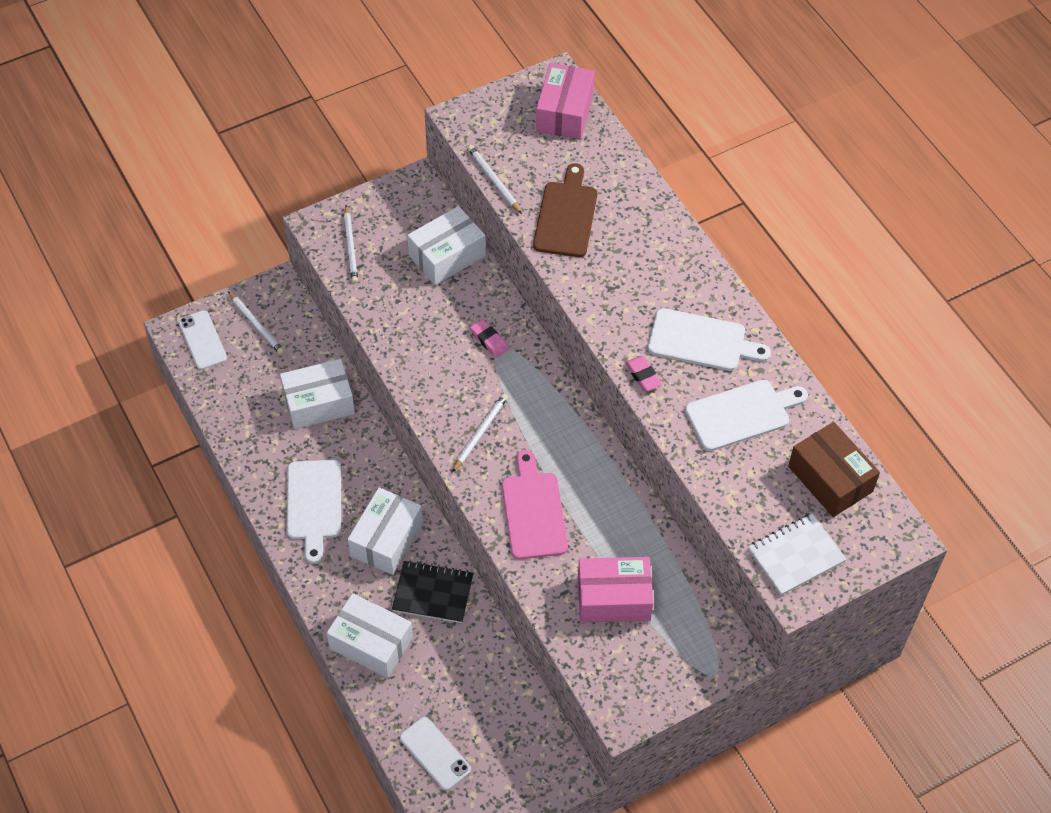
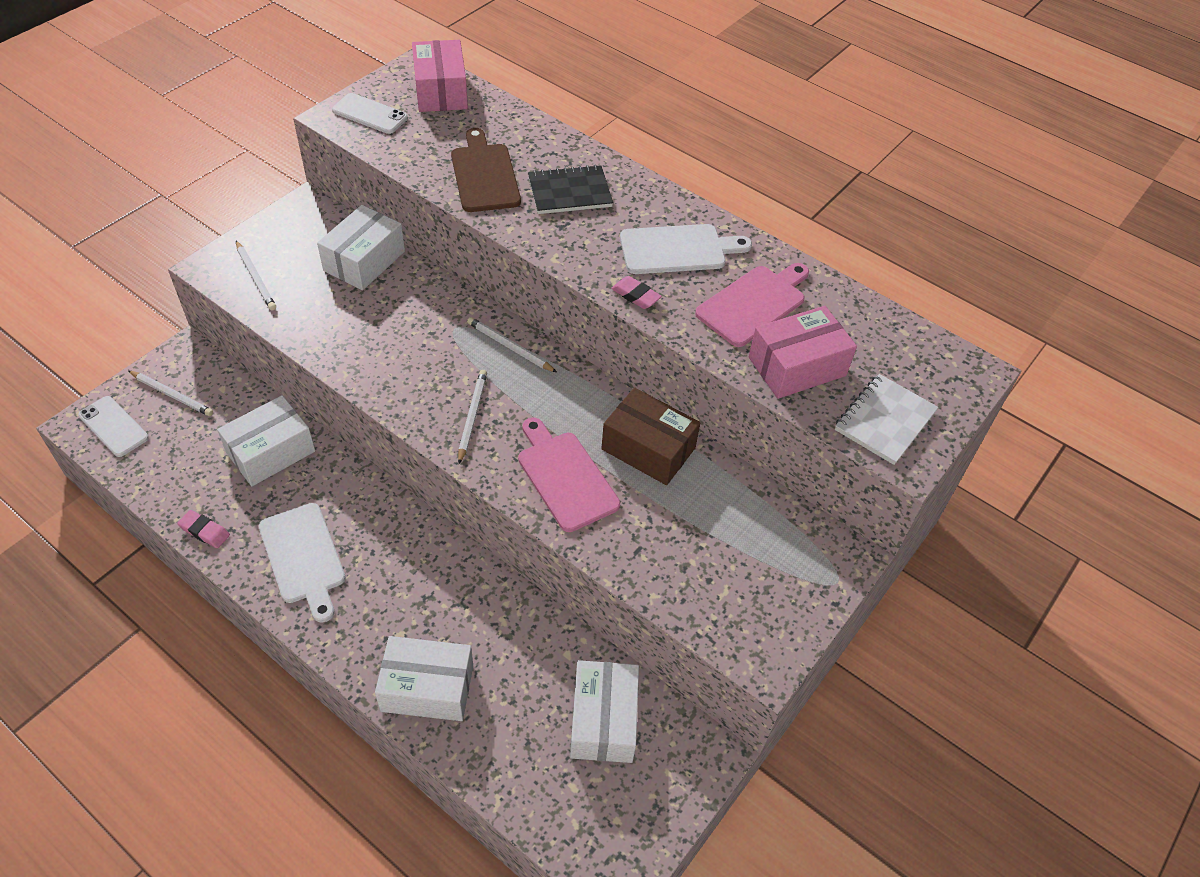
camera: 25 degrees left, 5 degrees down
(386, 539) = (400, 568): white box -> white box (603, 720)
(433, 593) = (476, 608): black notebook -> black notebook (569, 192)
(435, 754) = (553, 789): white phone -> white phone (370, 114)
(489, 340) = (442, 326): pink eraser -> pink eraser (205, 531)
(493, 180) = (394, 161): white pencil -> white pencil (509, 347)
(613, 598) = (693, 538): pink box -> pink box (797, 366)
(742, 414) = (754, 304): white cutting board -> pink cutting board
(830, 479) = (873, 338): brown box -> brown box (648, 448)

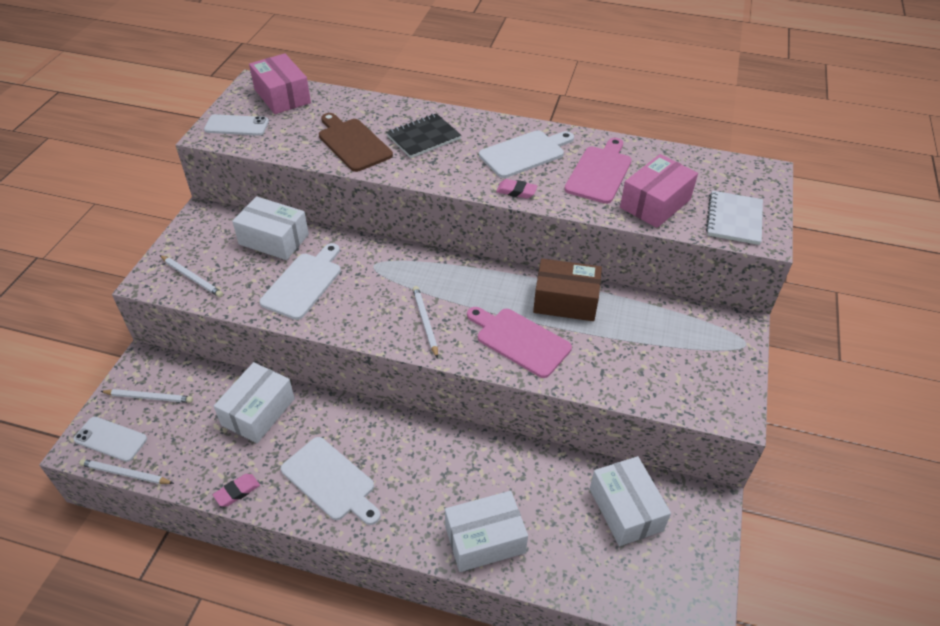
camera: 20 degrees left, 5 degrees down
(205, 531) = (237, 492): pink eraser -> pink eraser turned 45 degrees counterclockwise
(364, 261) = (274, 239): white box -> white box turned 75 degrees counterclockwise
(367, 324) = (303, 283): none -> white cutting board
(509, 347) = (423, 265): white pencil -> white pencil (125, 474)

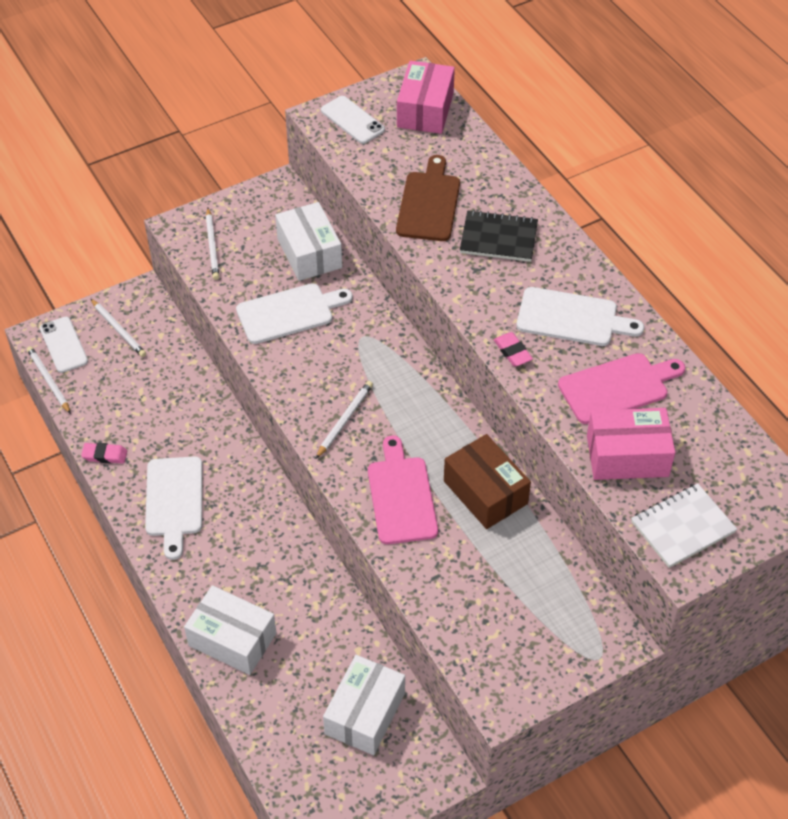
camera: 45 degrees right, 5 degrees up
(258, 412) = (180, 403): white box -> none

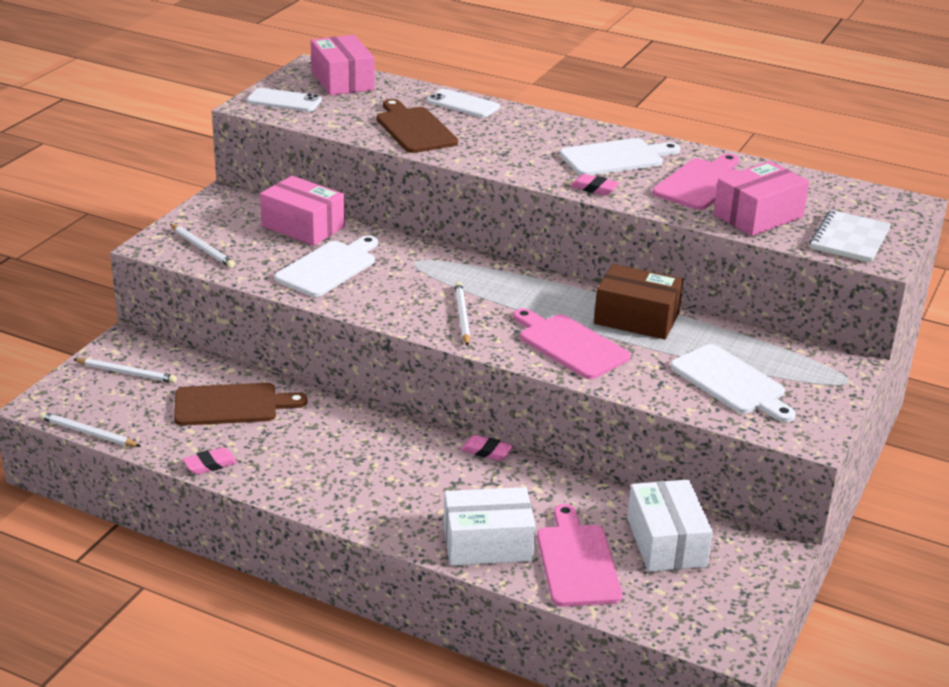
camera: 35 degrees left, 20 degrees down
(64, 345) = (77, 402): white phone -> white phone (463, 104)
(165, 400) = (231, 405): none -> brown cutting board
(174, 501) = (319, 470): white cutting board -> white cutting board (731, 382)
(281, 694) = (577, 561): none -> pink cutting board
(309, 253) = (303, 226): white box -> pink box
(310, 546) = (486, 451): none -> pink eraser
(498, 238) = (499, 132): black notebook -> none

